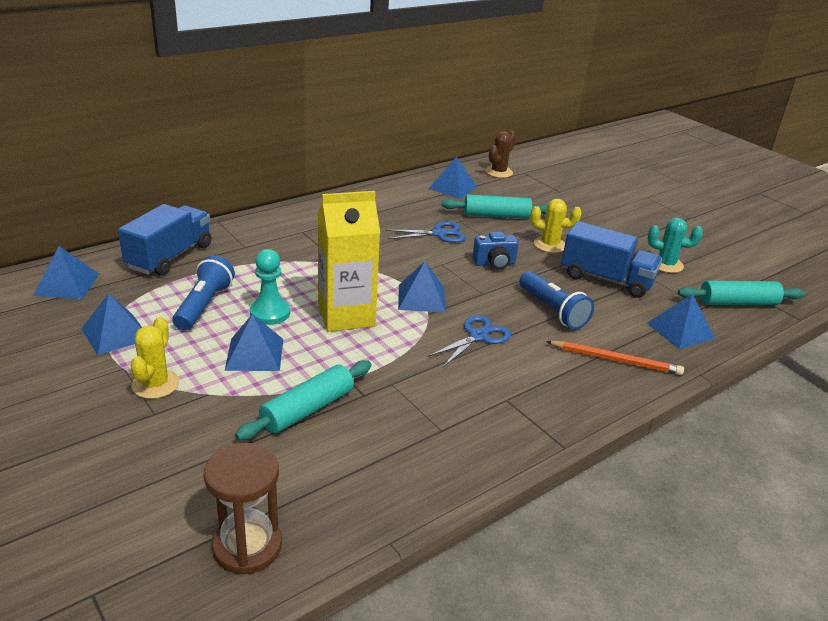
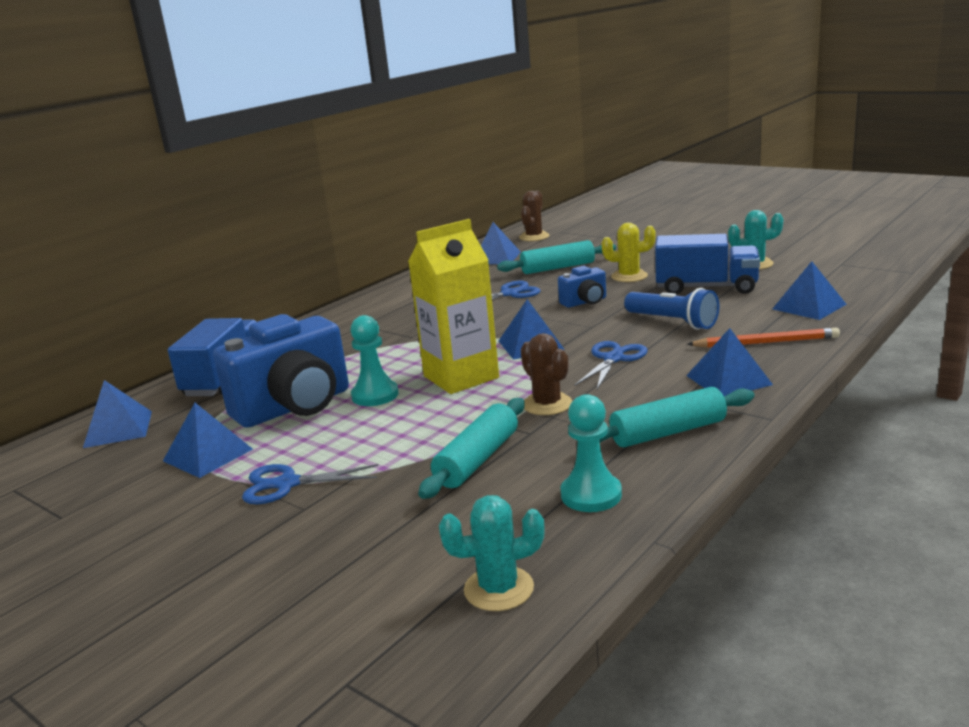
camera: 10 degrees left, 10 degrees down
(155, 384) = (287, 484): yellow cactus -> blue scissors
(204, 305) = (295, 407): blue flashlight -> blue camera
(247, 546) = (499, 589): brown hourglass -> turquoise cactus
(255, 354) = (383, 431): blue pyramid -> blue pyramid (729, 380)
(371, 477) = (591, 495): none -> turquoise pawn
(395, 369) = (547, 404): none -> brown cactus
(737, 303) = (845, 274): turquoise rolling pin -> turquoise rolling pin (668, 432)

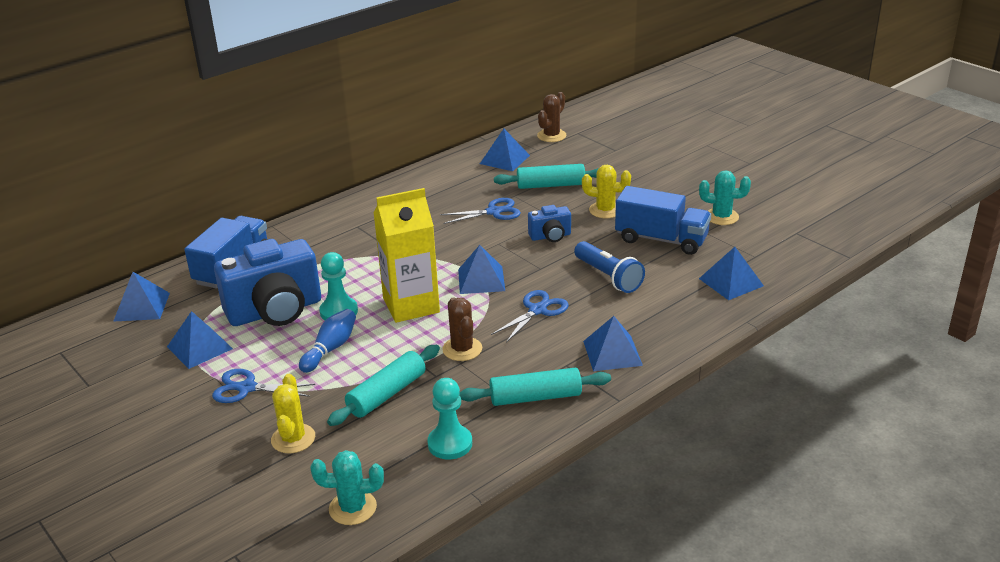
camera: 10 degrees right, 10 degrees up
(374, 526) = (293, 439): none -> yellow cactus
(381, 429) = (330, 349): none -> blue bowling pin
(765, 342) = (667, 317): orange pencil -> none

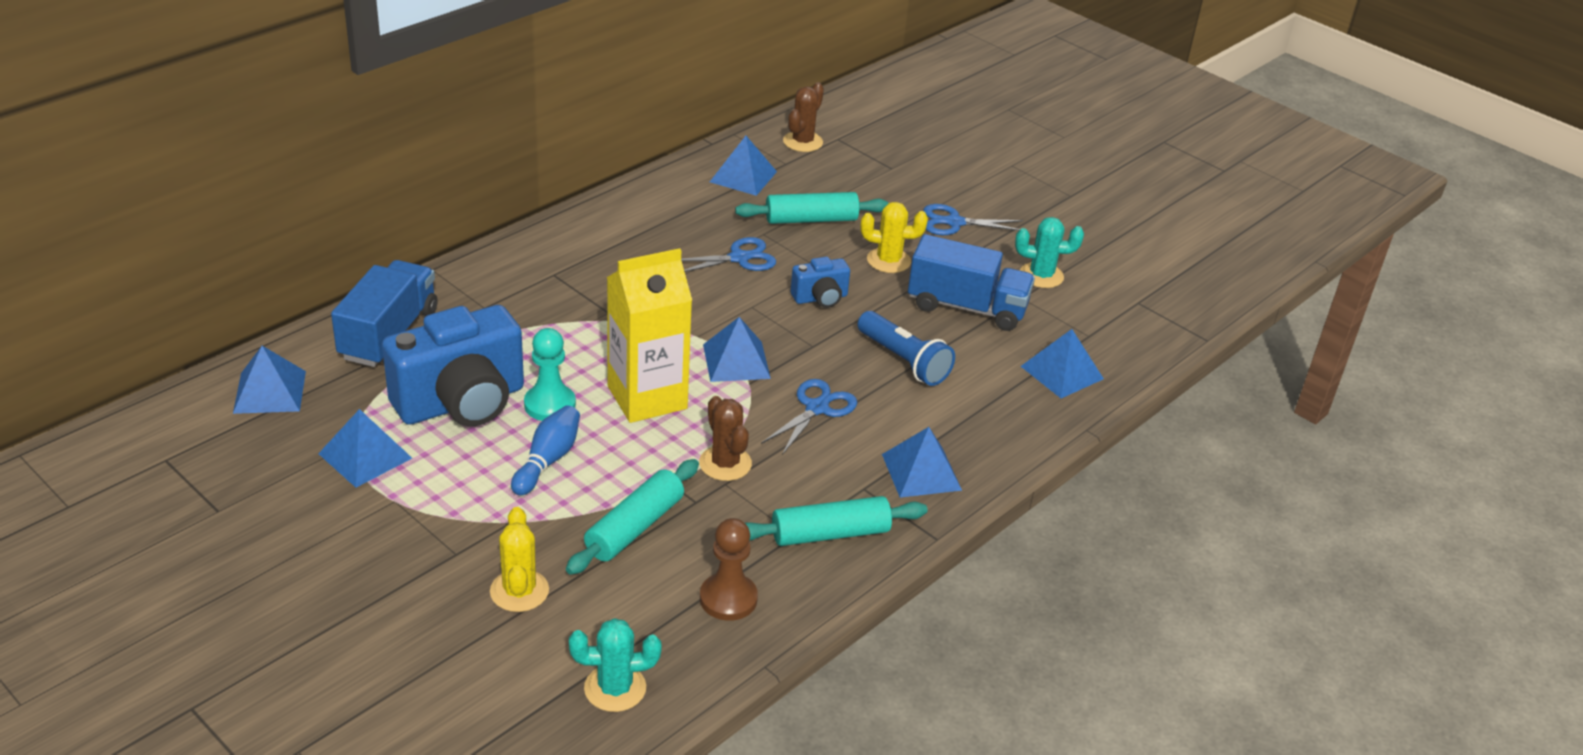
camera: 10 degrees left, 5 degrees up
(247, 388) = (443, 517): blue scissors -> blue scissors (954, 222)
(450, 444) = (728, 599): turquoise pawn -> brown pawn

